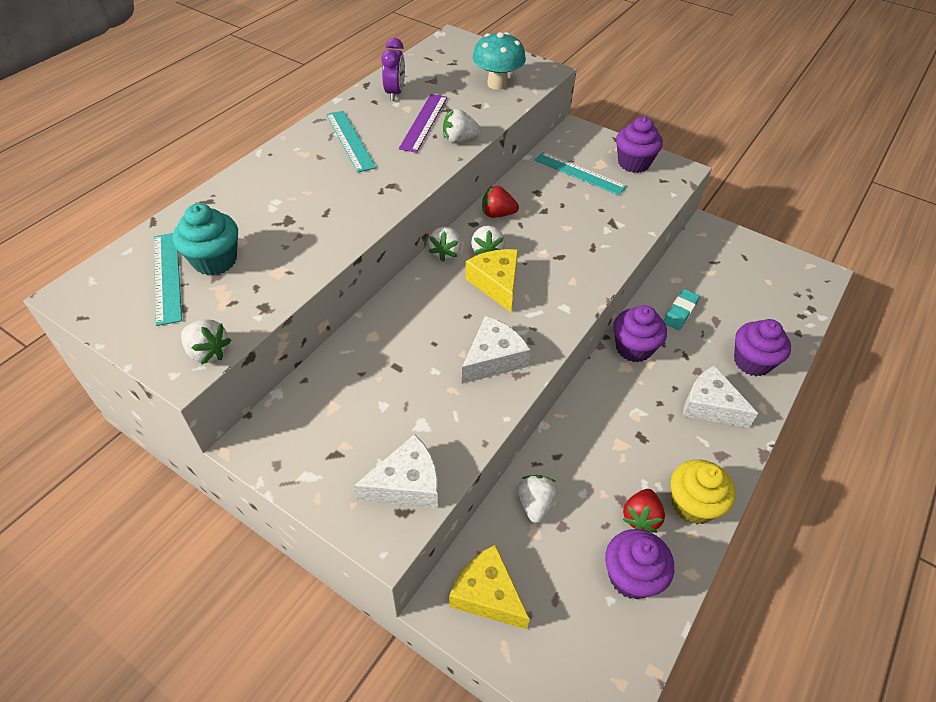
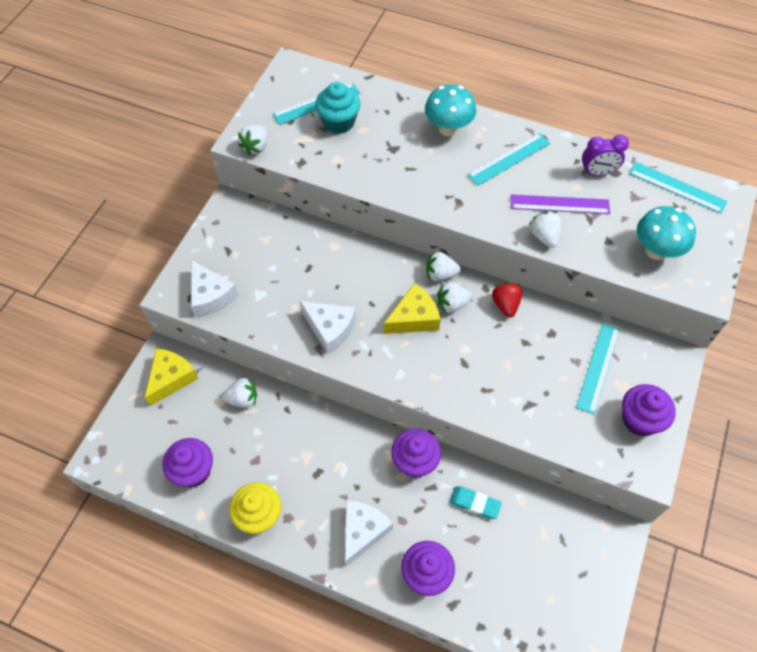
camera: 80 degrees right, 10 degrees up
(282, 173) = (448, 129): none -> turquoise mushroom
(431, 58) = (677, 187): none -> turquoise ruler
(640, 517) = (242, 475): red strawberry -> none

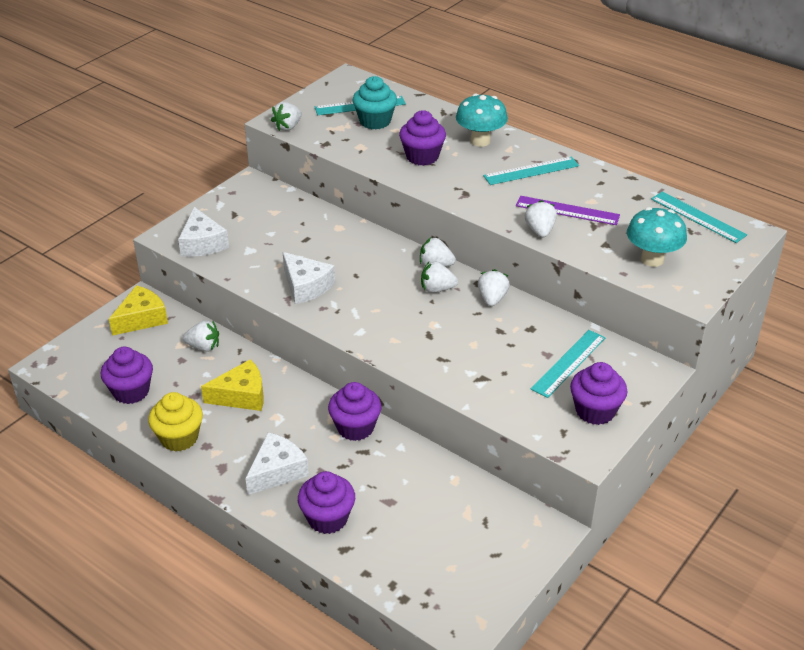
camera: 15 degrees right, 20 degrees down
(401, 161) = (422, 157): none -> purple cupcake
(414, 318) = (393, 292): yellow cheese -> yellow cheese (241, 395)
(474, 503) = (403, 473): turquoise eraser -> none
(505, 304) = (492, 299): red strawberry -> white strawberry
(597, 173) = (618, 194): purple clock -> none

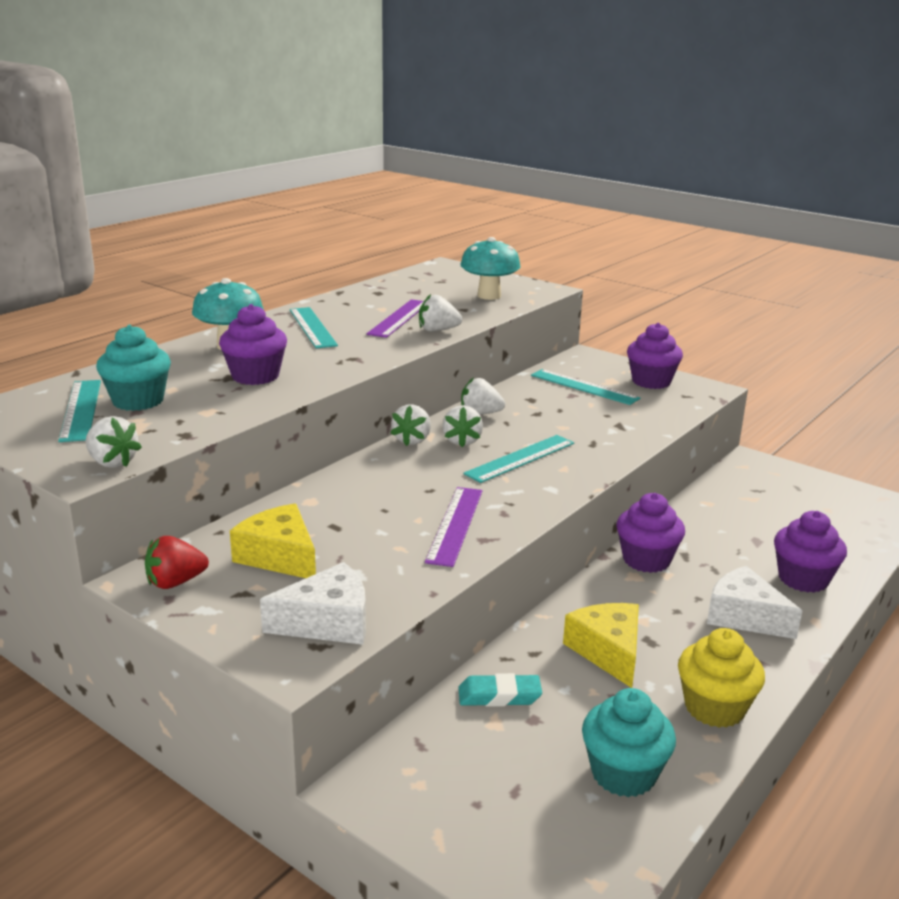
camera: 90 degrees left, 15 degrees down
(131, 391) = (623, 774): purple cupcake -> turquoise cupcake
(141, 318) = (421, 780): yellow cheese -> yellow cheese (279, 556)
(203, 347) = (499, 696): white strawberry -> turquoise eraser
(246, 192) = (175, 582): none -> red strawberry
(306, 286) = (455, 525): white cheese -> purple ruler
(698, 217) = (417, 277): turquoise ruler -> turquoise ruler (520, 458)

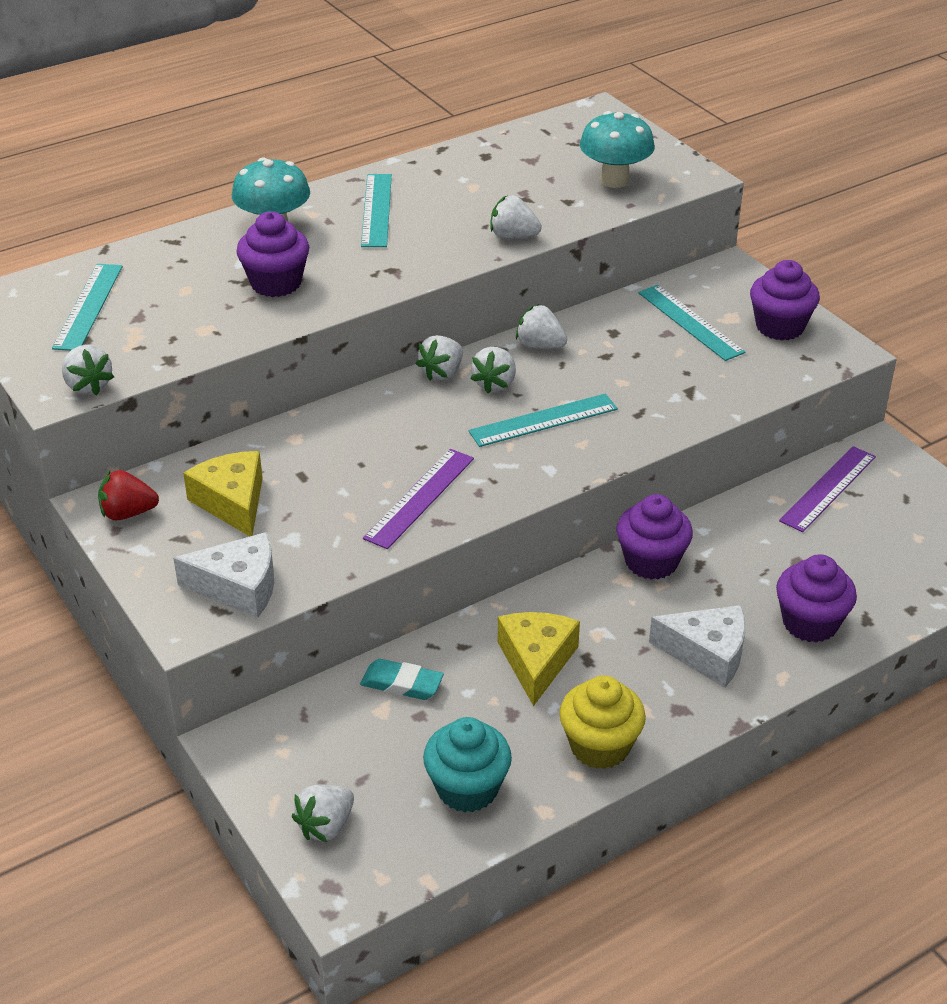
camera: 20 degrees right, 15 degrees up
(138, 401) = (146, 302): turquoise cupcake -> none
(399, 318) = (482, 207): purple ruler -> purple ruler (828, 488)
(507, 846) = (326, 826): none -> white strawberry
(744, 616) = (707, 653): white cheese -> white cheese turned 135 degrees clockwise

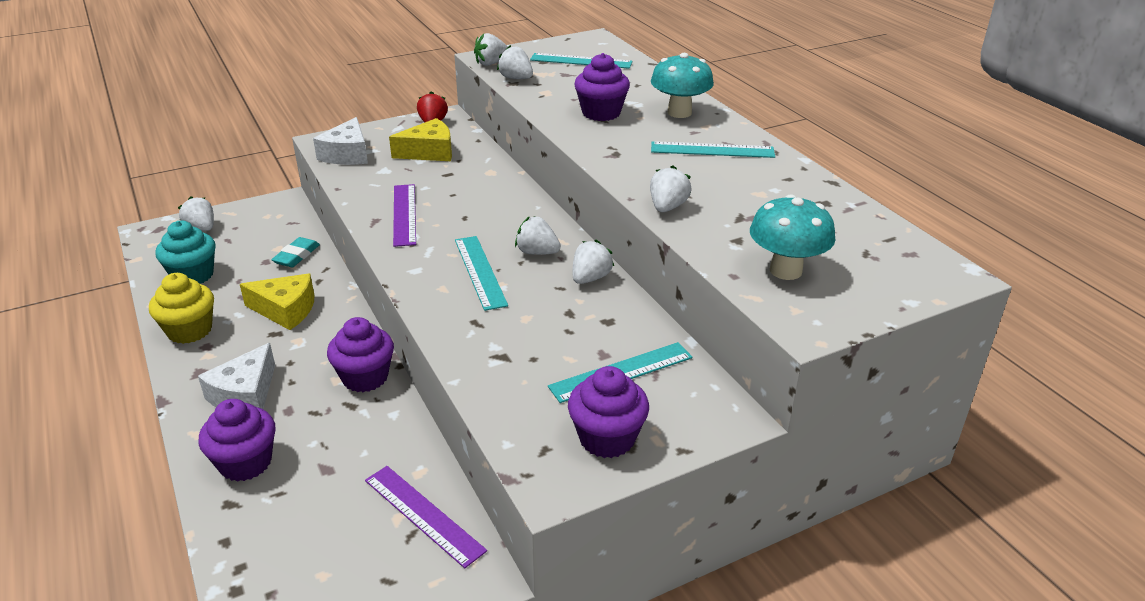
camera: 95 degrees right, 5 degrees down
(420, 498) = (404, 214): purple ruler -> purple ruler turned 45 degrees clockwise
(442, 373) = (557, 229): white strawberry -> white strawberry (516, 78)

